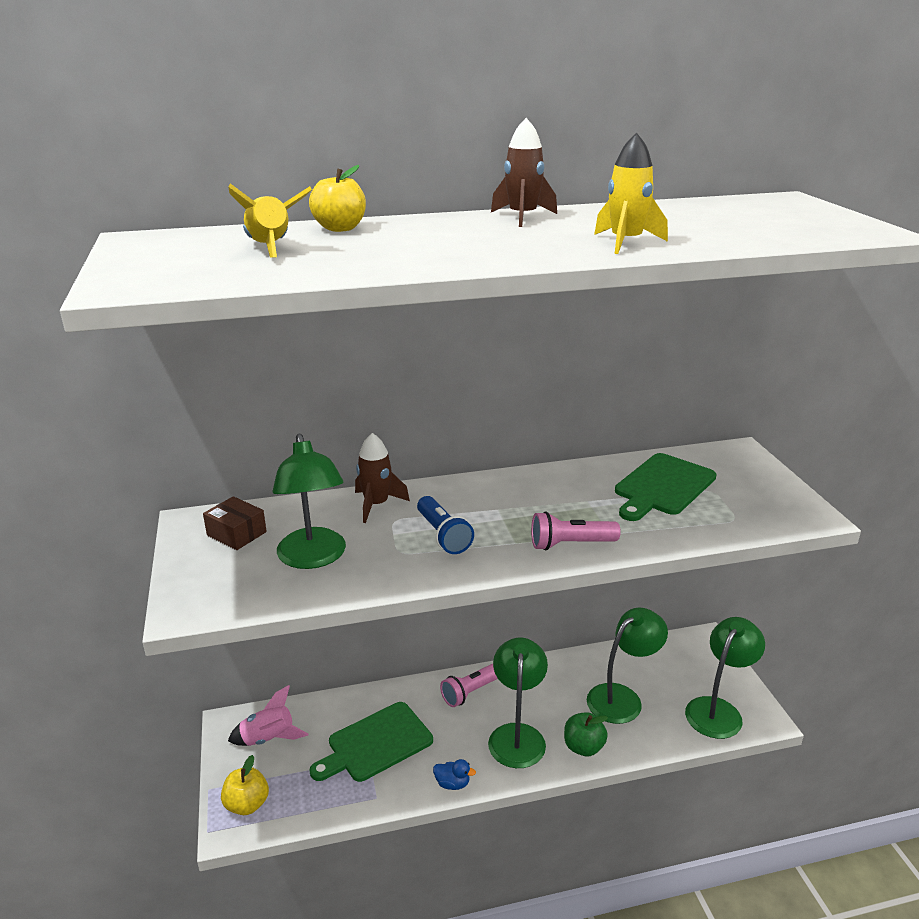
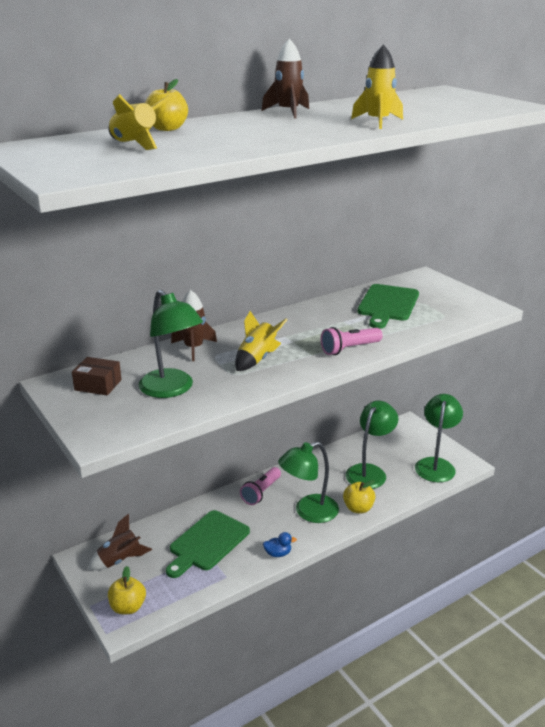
camera: 20 degrees left, 0 degrees up
(269, 738) = (120, 560): pink rocket -> brown rocket
(443, 535) = (257, 359): blue flashlight -> yellow rocket
(517, 735) = (308, 512): green lamp -> green lamp turned 105 degrees counterclockwise
(583, 747) = (358, 508): green apple -> yellow apple

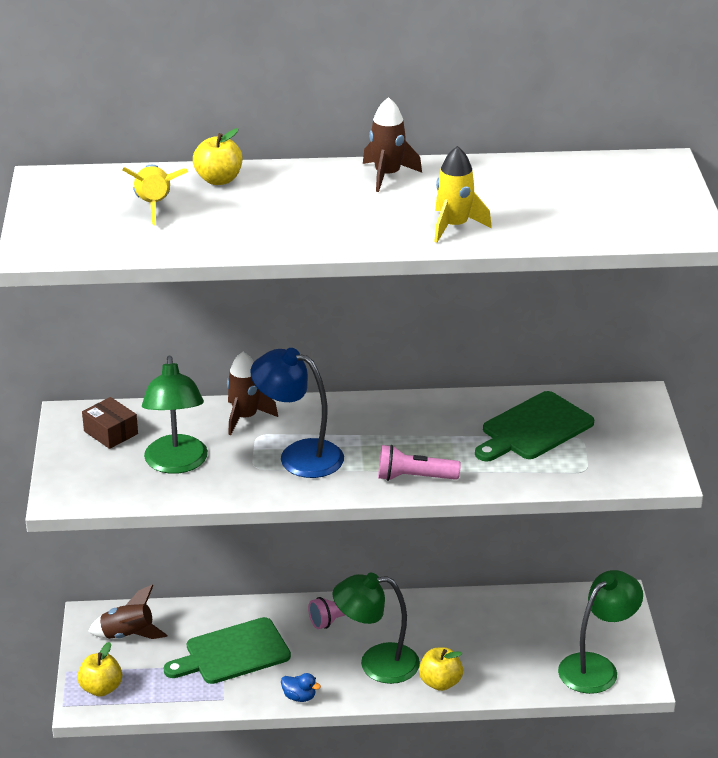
camera: 30 degrees right, 5 degrees up
(257, 359) = (299, 455): yellow rocket -> blue lamp
(369, 472) = (499, 643): green lamp -> none

